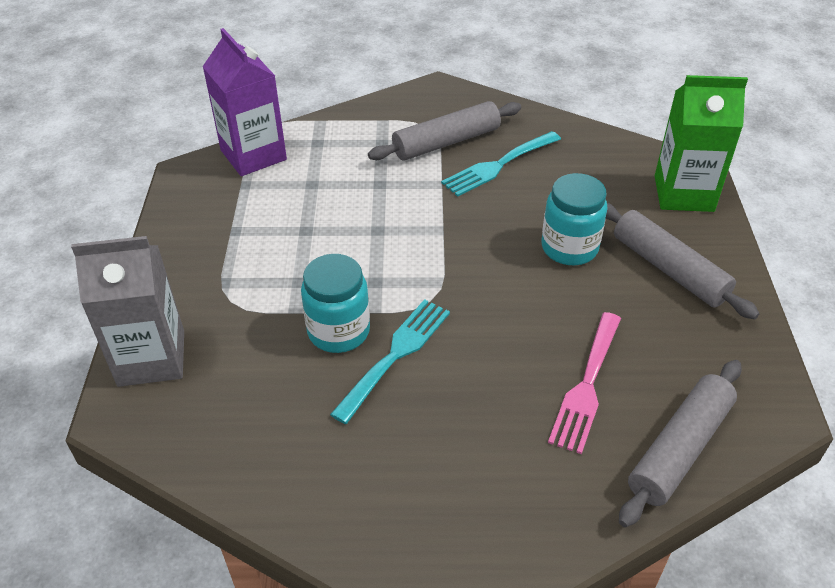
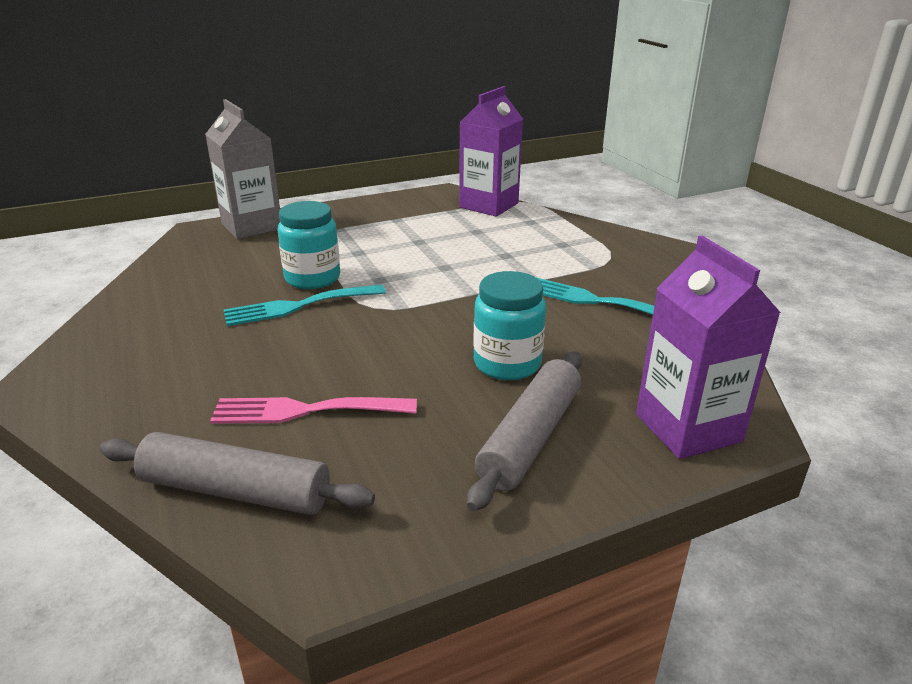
camera: 65 degrees right, 15 degrees down
(395, 354) = (298, 306): turquoise fork -> turquoise fork turned 150 degrees clockwise
(446, 142) = (599, 270): grey rolling pin -> none
(683, 193) = (688, 428): green carton -> purple carton

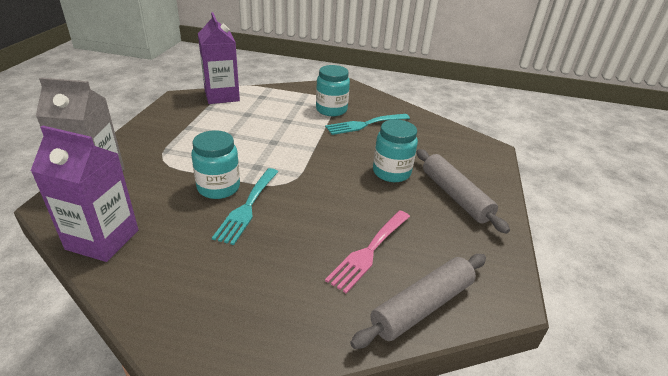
camera: 55 degrees left, 5 degrees up
(586, 267) = (331, 110): none -> turquoise jar
(688, 428) = (480, 158): purple carton -> purple carton (102, 239)

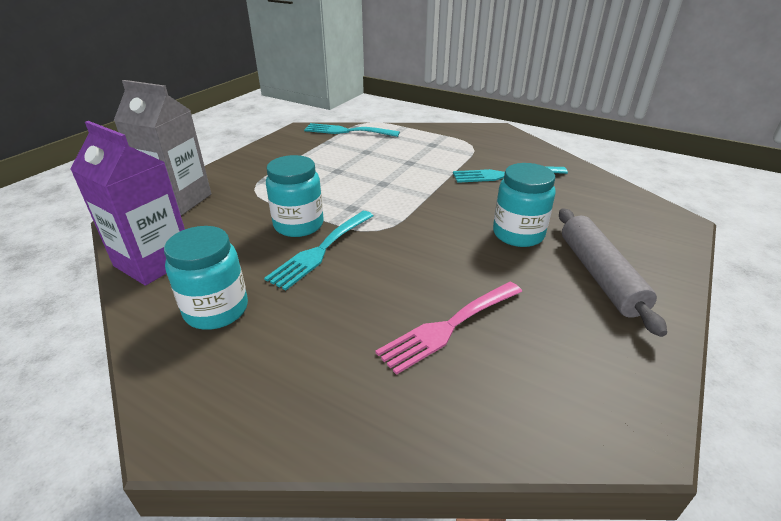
camera: 20 degrees right, 0 degrees up
(222, 96) = (347, 131): purple carton -> turquoise fork
(331, 110) = (468, 155): turquoise jar -> turquoise jar (216, 310)
(422, 306) = (496, 414): grey rolling pin -> none

